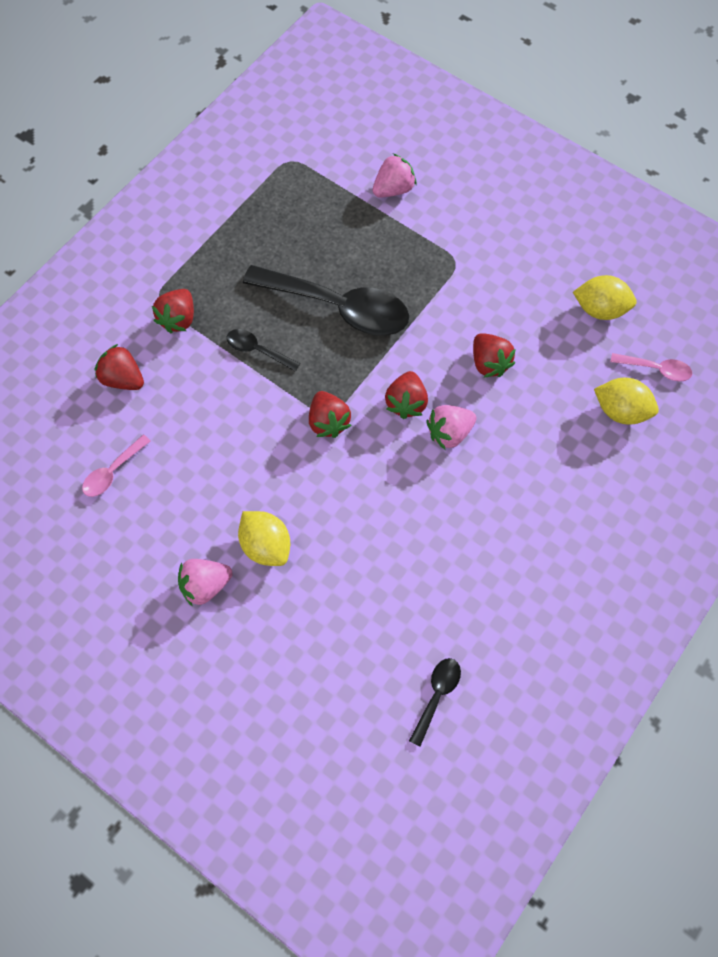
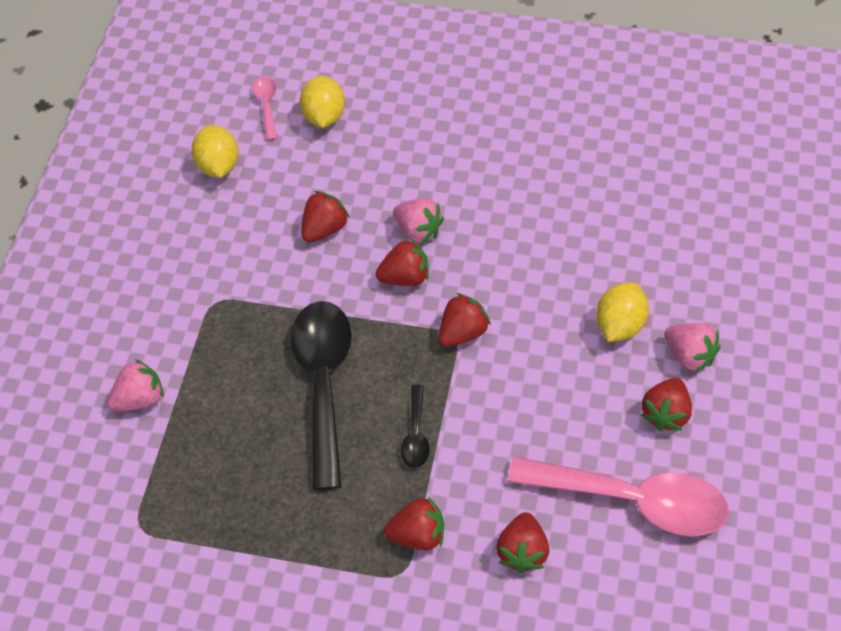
camera: 110 degrees left, 10 degrees down
(112, 472) = (633, 500): pink spoon -> pink spoon, size x2.22
(166, 536) = (666, 413): none -> red strawberry
(393, 189) = (140, 398): pink strawberry -> pink strawberry turned 120 degrees clockwise
(436, 695) = (665, 147): black spoon -> none

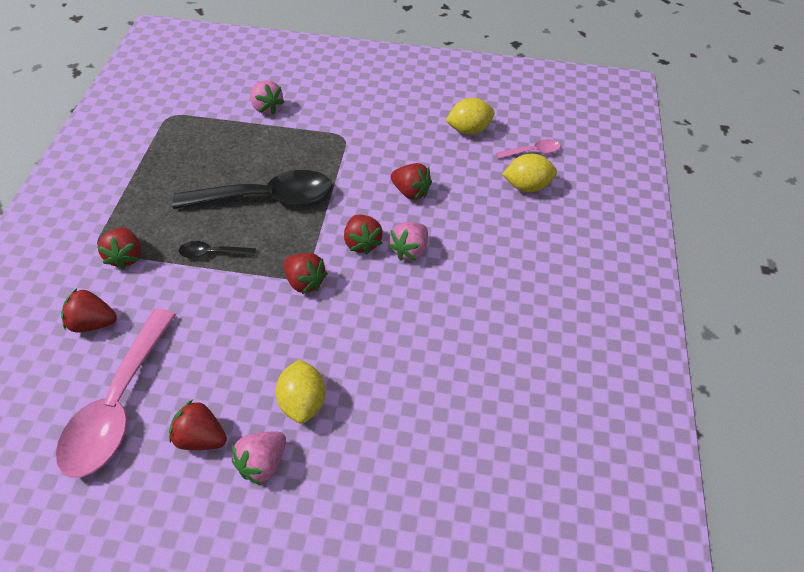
camera: 80 degrees right, 5 degrees down
(620, 325) = (303, 402): yellow lemon -> yellow lemon turned 60 degrees clockwise

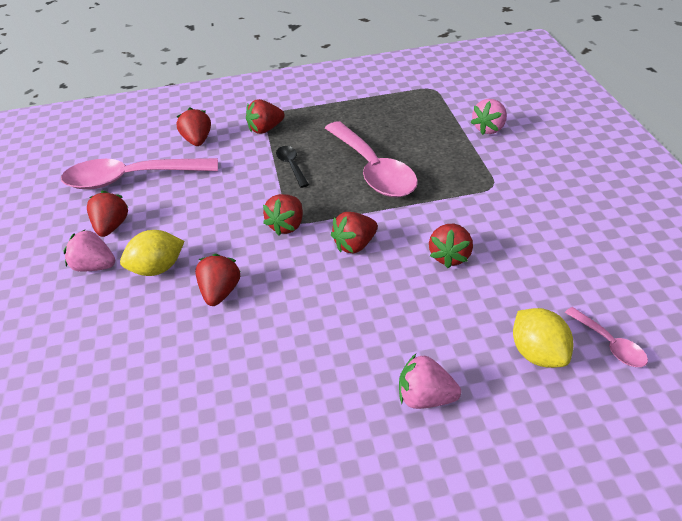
camera: 75 degrees right, 10 degrees down
(266, 198) = (373, 170): black spoon -> pink spoon
(367, 355) = (220, 292): none -> red strawberry
(410, 250) = (366, 281): pink strawberry -> pink strawberry (426, 398)
(468, 130) = (593, 273): yellow lemon -> none

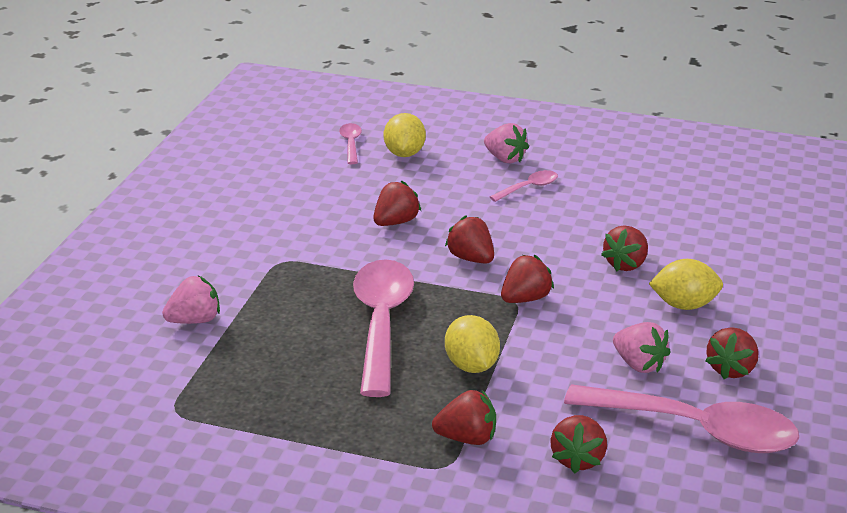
camera: 155 degrees left, 10 degrees down
(94, 267) = (755, 330): pink strawberry -> pink strawberry (639, 364)
(291, 166) = (471, 365): black spoon -> yellow lemon
(355, 245) = (471, 258): red strawberry -> red strawberry turned 120 degrees counterclockwise
(366, 358) = (529, 188): none -> pink spoon

